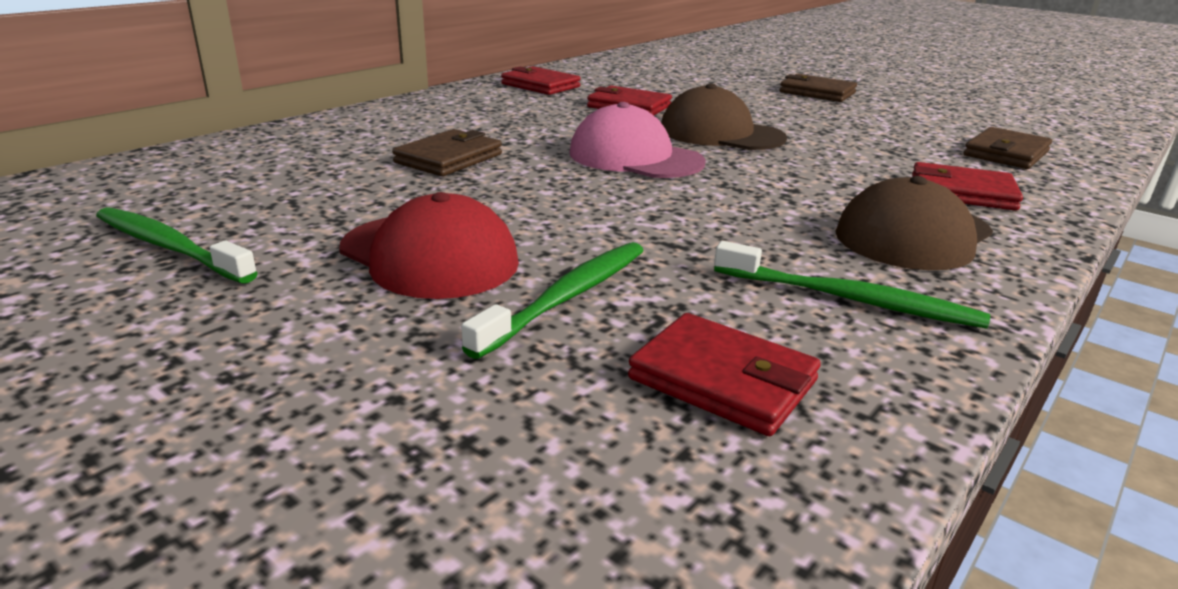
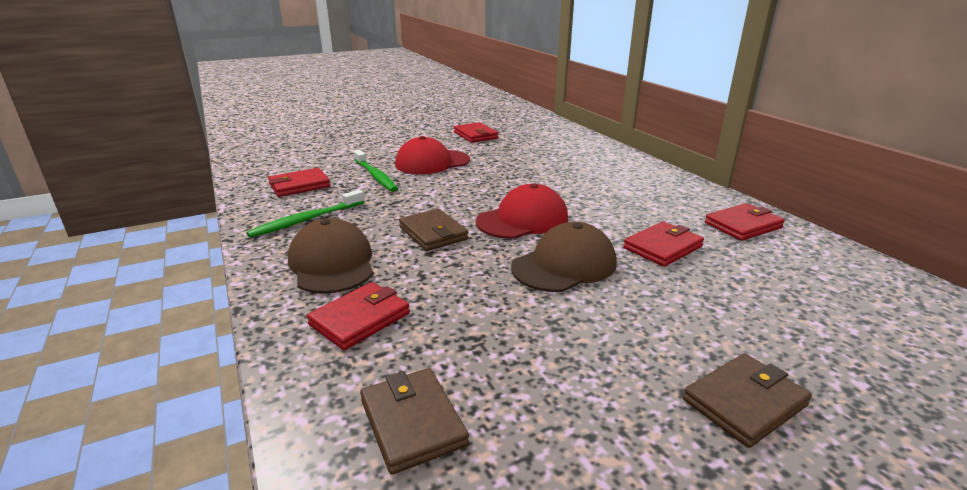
camera: 115 degrees right, 0 degrees up
(170, 247) = (475, 135): green toothbrush -> red wallet
(449, 158) = (548, 176): brown wallet -> brown wallet (433, 233)
(635, 157) = (522, 220): pink cap -> red cap

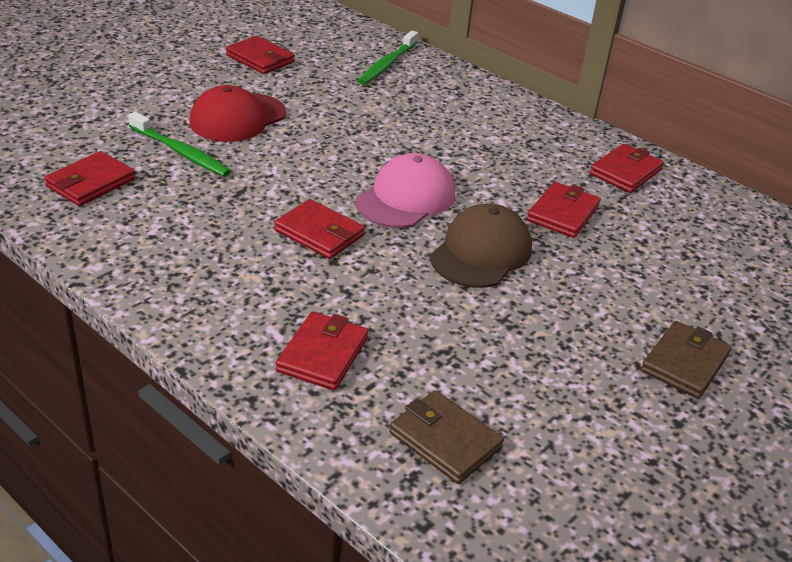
camera: 25 degrees left, 10 degrees up
(307, 220) = (152, 238): green toothbrush -> green toothbrush (387, 64)
(332, 263) = (236, 294): brown cap -> none
(433, 233) = (319, 233): brown wallet -> red wallet
(522, 220) = (405, 198): red cap -> pink cap

